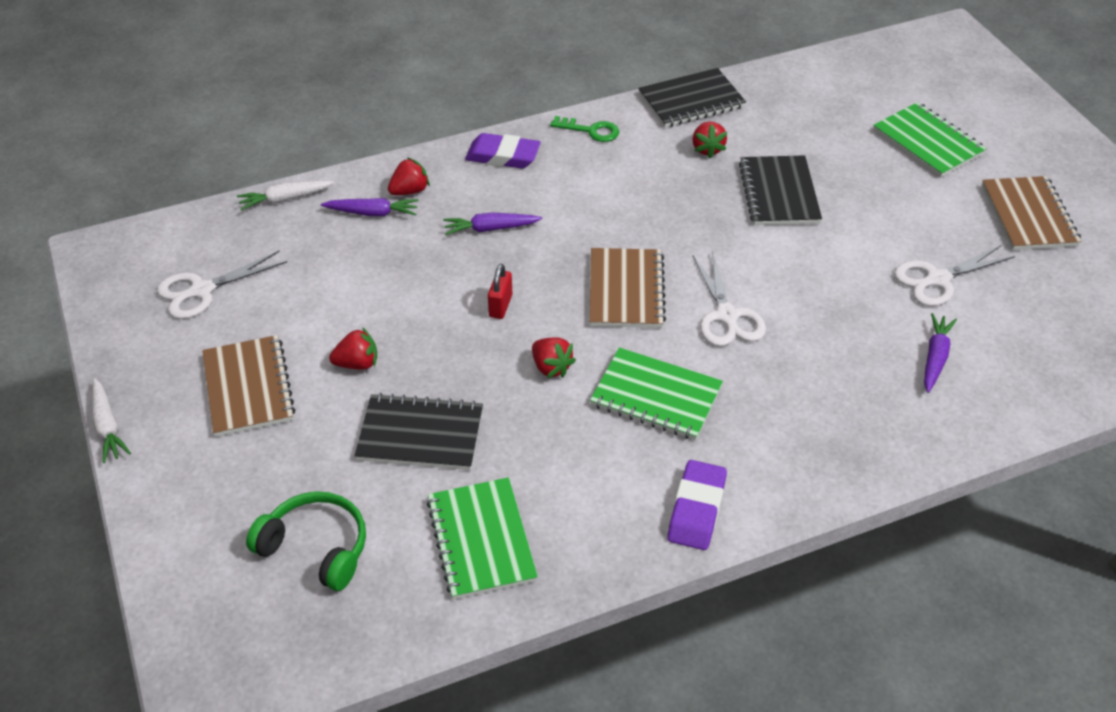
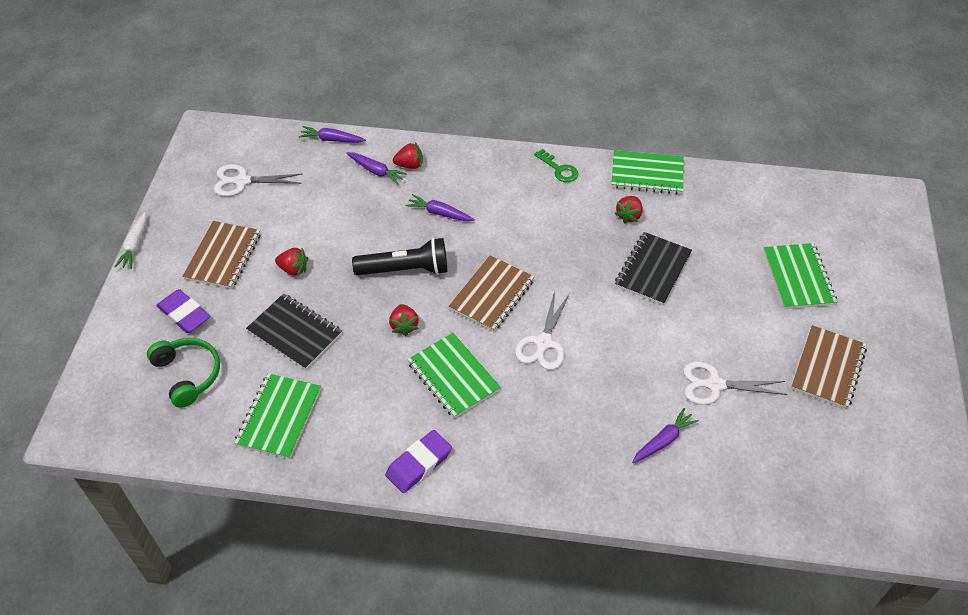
camera: 30 degrees right, 5 degrees up
(285, 199) = (332, 139): white carrot -> purple carrot
(500, 306) = (405, 269): red padlock -> black flashlight
(502, 156) = (486, 164): purple eraser -> purple eraser (184, 314)
(691, 101) = (647, 174): black notebook -> green notebook

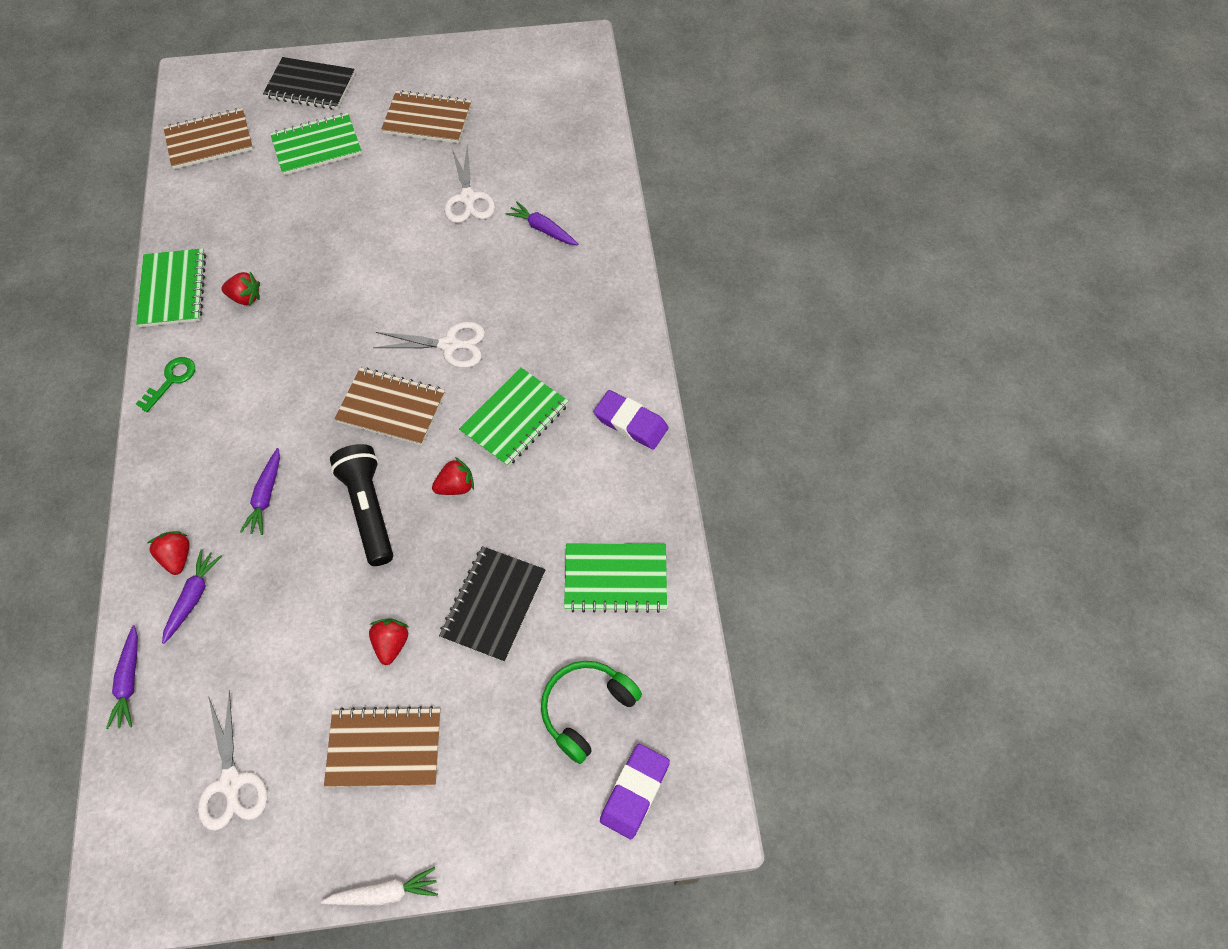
camera: 105 degrees left, 10 degrees up
(184, 314) = (495, 757): purple eraser -> purple eraser (635, 792)
(652, 270) = (326, 265): black notebook -> black notebook (310, 86)
(812, 205) = (209, 141): none -> brown notebook

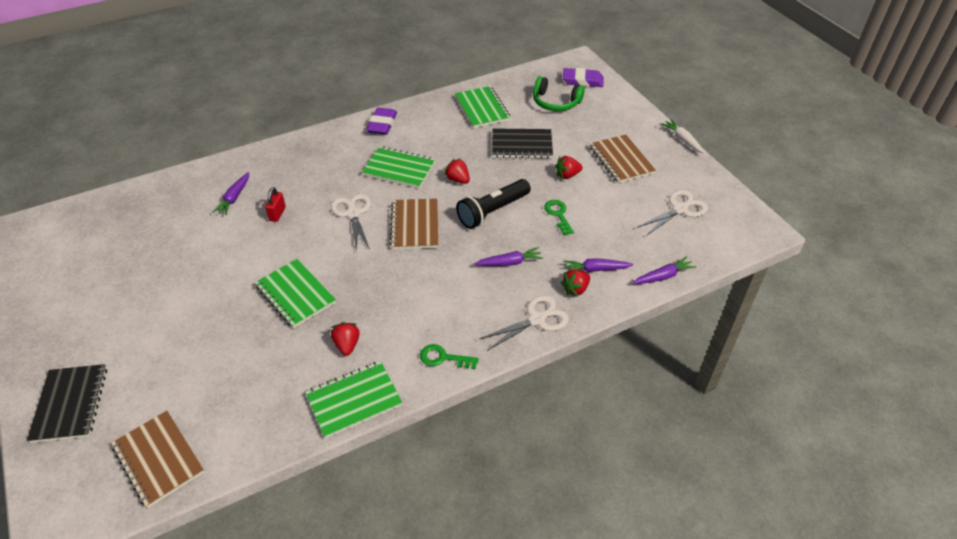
camera: 110 degrees left, 15 degrees down
(317, 146) = (158, 365): green notebook -> green notebook (295, 294)
(317, 594) = (558, 214): none -> green key
(427, 119) = (117, 298): brown notebook -> none
(468, 198) = (210, 245): white scissors -> white scissors (537, 319)
(490, 267) = (277, 214): none -> red padlock

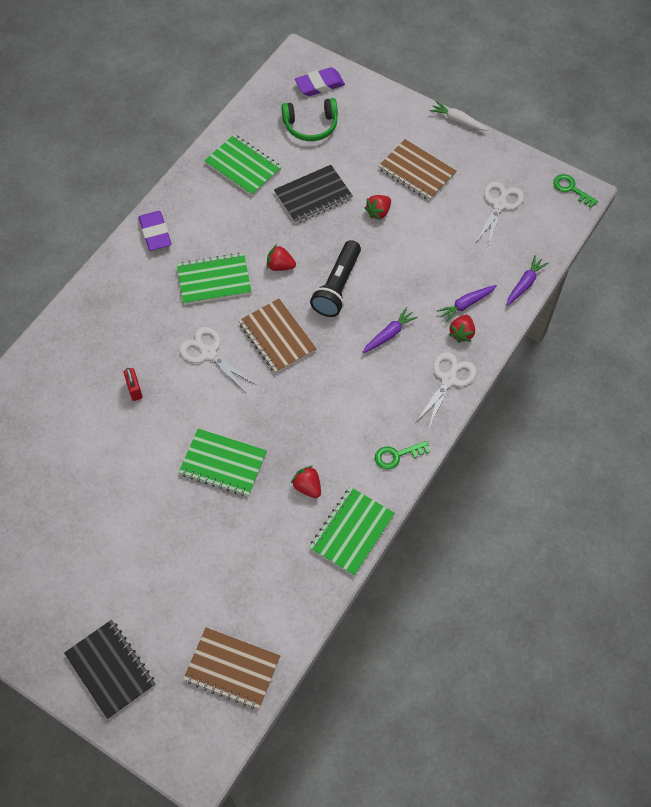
camera: 30 degrees left, 15 degrees up
(234, 197) = (75, 393): purple carrot -> none
(558, 214) = (398, 261): green key -> green key (571, 189)

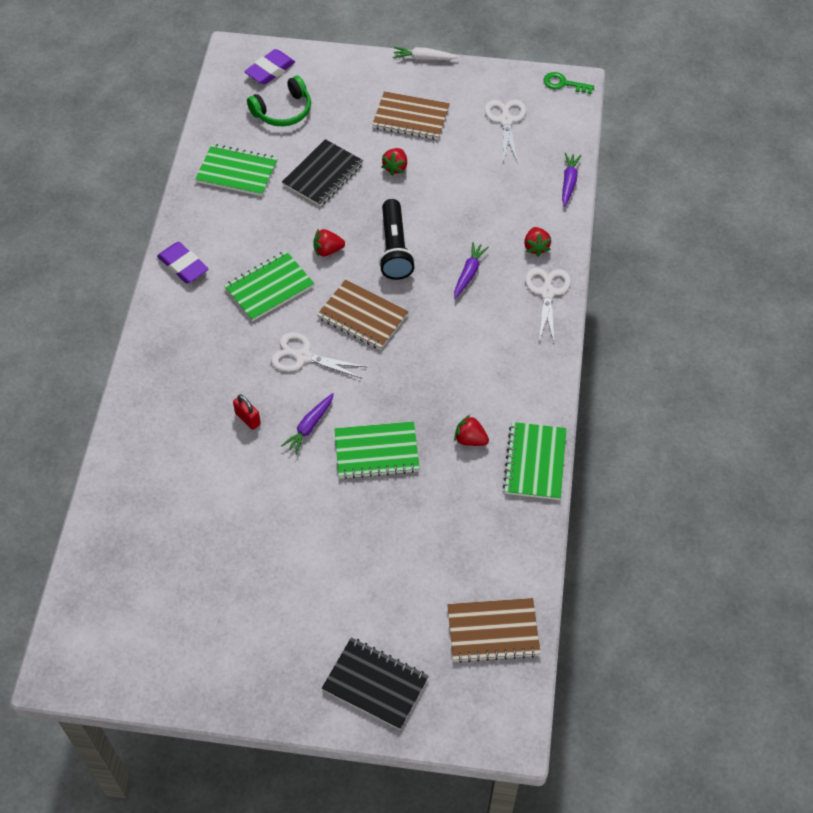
camera: 25 degrees left, 5 degrees down
(397, 455) = (538, 378): green key -> none
(466, 304) = (525, 220): purple carrot -> purple carrot (309, 426)

